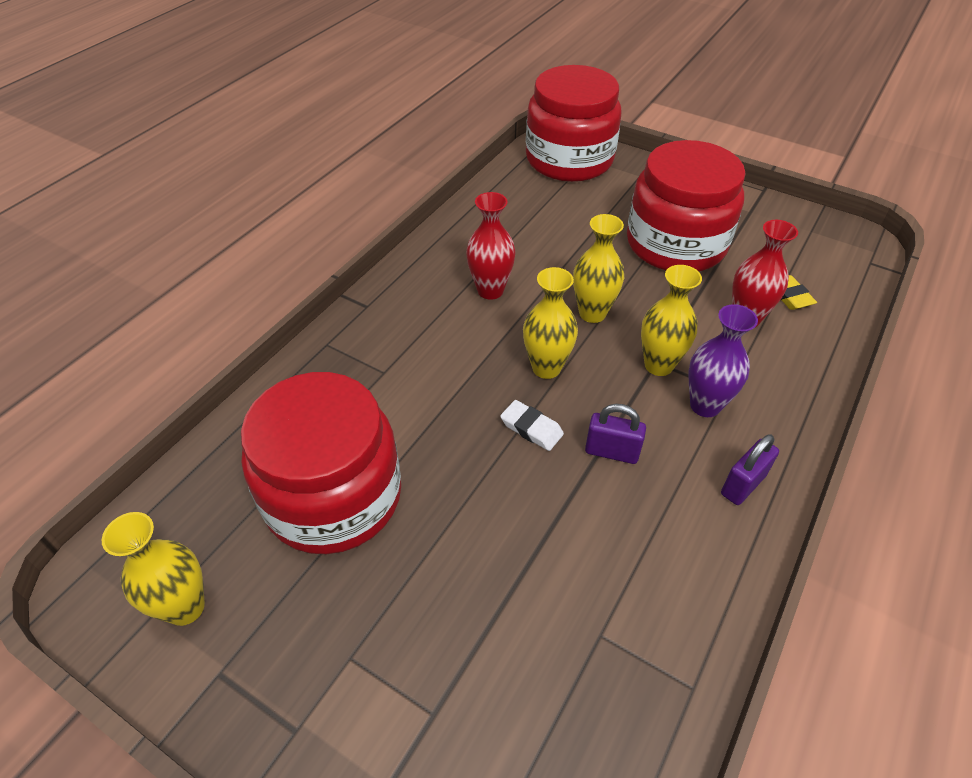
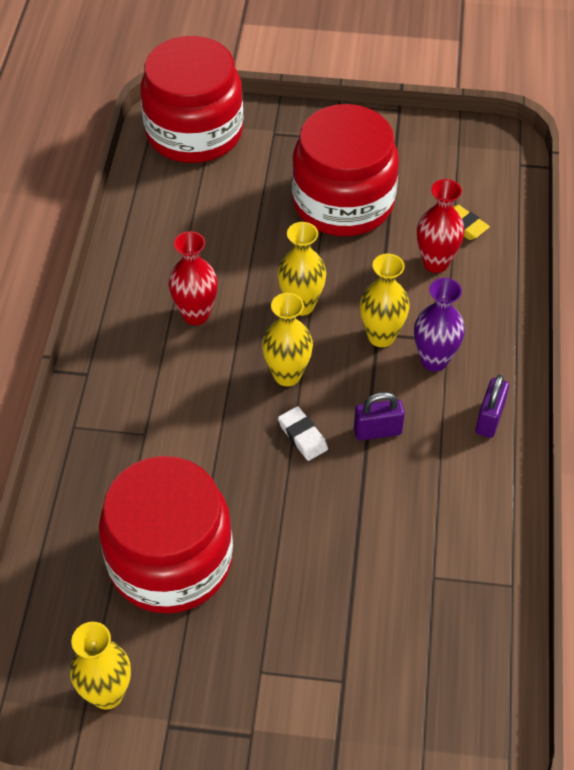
camera: 25 degrees left, 5 degrees up
(531, 428) = (302, 436): white eraser -> white eraser turned 45 degrees clockwise

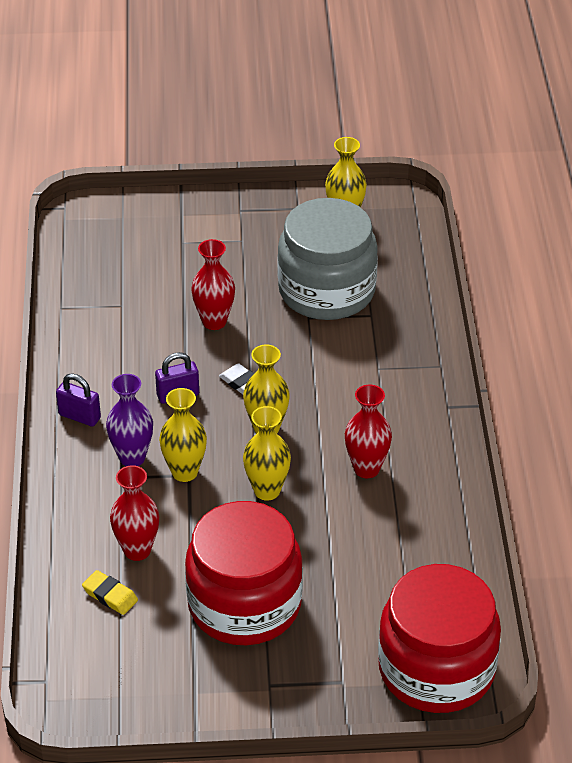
camera: 170 degrees right, 10 degrees down
(170, 560) = (326, 291): red jar -> grey jar
(320, 531) = (214, 322): none -> red vase
(489, 419) = (79, 416): purple padlock -> purple padlock turned 75 degrees counterclockwise

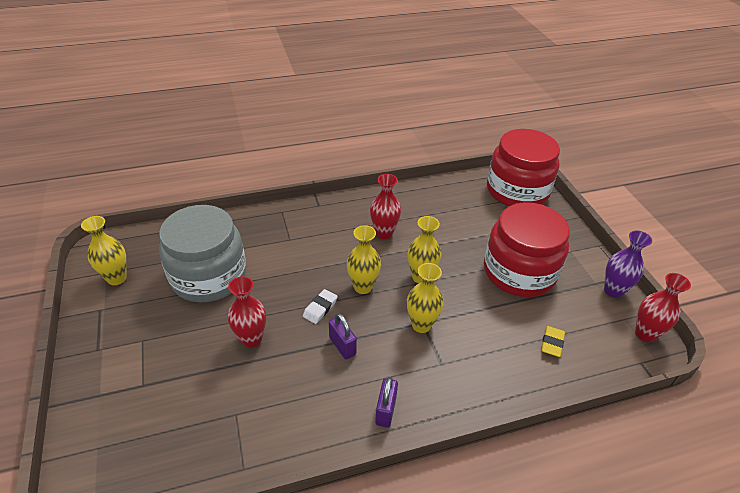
camera: 105 degrees left, 0 degrees up
(132, 458) = (419, 361): purple vase -> purple vase (613, 291)
(137, 550) = (505, 337): red vase -> red vase (645, 334)

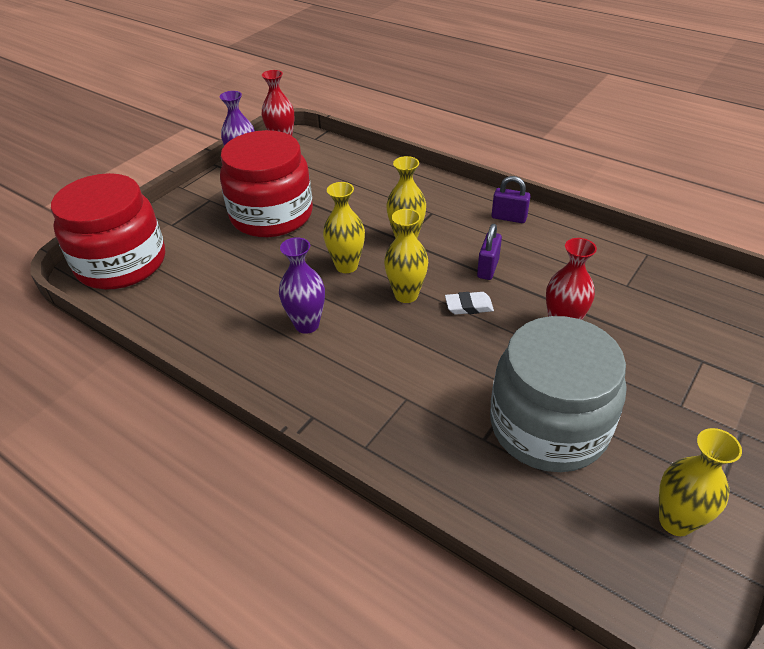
camera: 125 degrees left, 0 degrees up
(384, 233) = (307, 324): red vase -> purple vase
(385, 411) = (509, 218): purple padlock -> purple padlock turned 45 degrees clockwise
(552, 343) = (342, 174): yellow eraser -> none

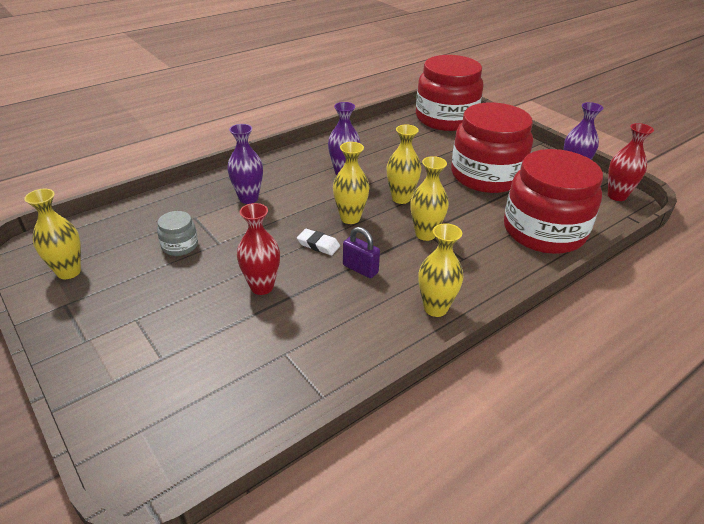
camera: 105 degrees right, 5 degrees down
(362, 175) = (544, 231): none -> red jar
(411, 399) = (248, 198): none -> purple vase
(468, 306) = (318, 245): white eraser -> white eraser turned 75 degrees counterclockwise
(509, 218) = (435, 308): purple padlock -> yellow vase
(548, 426) = (180, 246): grey jar -> grey jar, size x0.42

